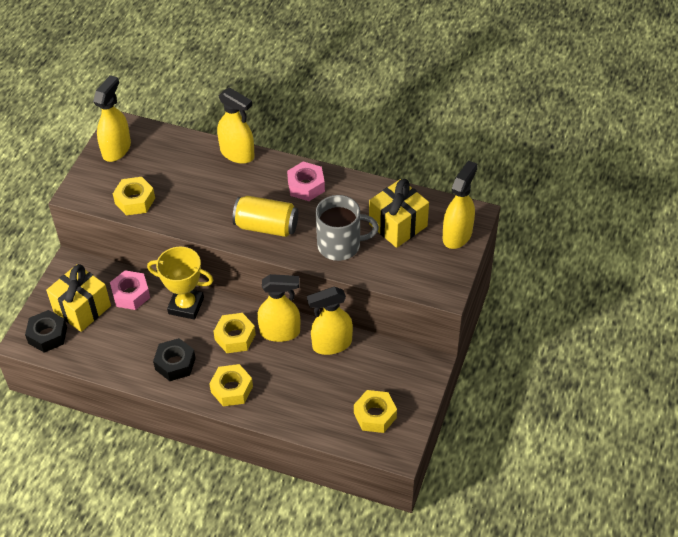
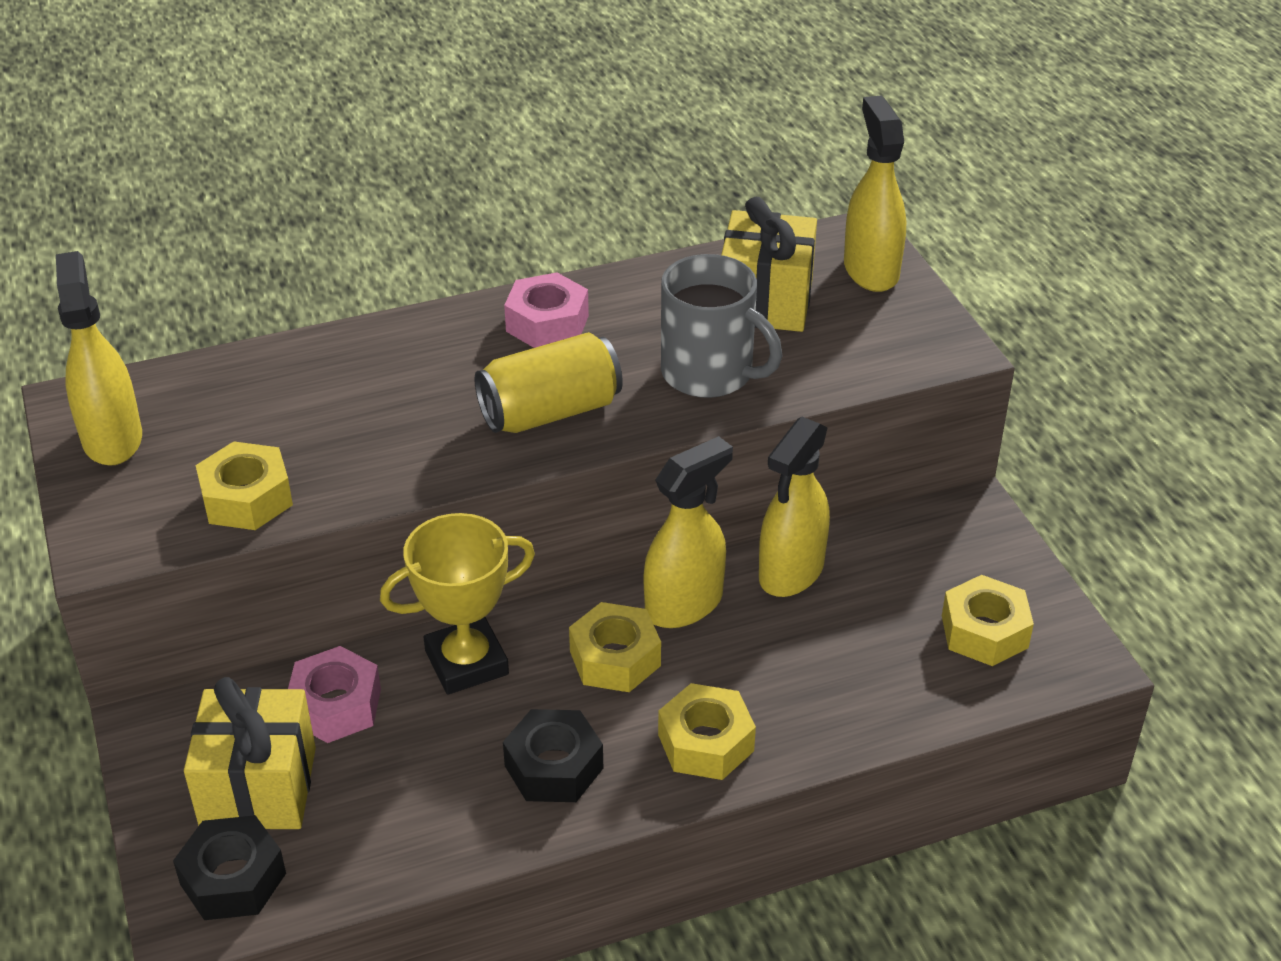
camera: 40 degrees left, 10 degrees down
(237, 154) = (366, 336): yellow spray bottle -> none
(340, 245) = (710, 373): grey mug -> grey mug turned 75 degrees clockwise

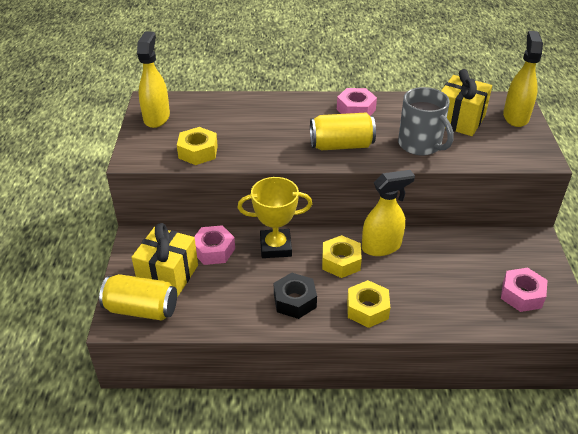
camera: 20 degrees right, 0 degrees up
(233, 878) = (141, 309): black nut -> yellow can
(791, 572) = (436, 245): yellow spray bottle -> none
(984, 631) = (521, 295): yellow nut -> pink nut

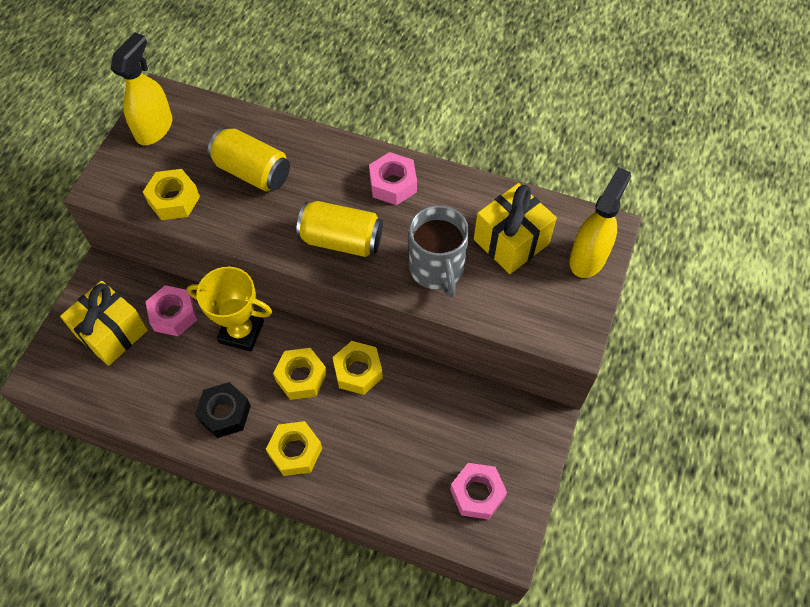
camera: 20 degrees right, 20 degrees up
(141, 309) = (67, 369): yellow can -> yellow can (252, 172)
(381, 247) = (358, 371): yellow spray bottle -> yellow nut

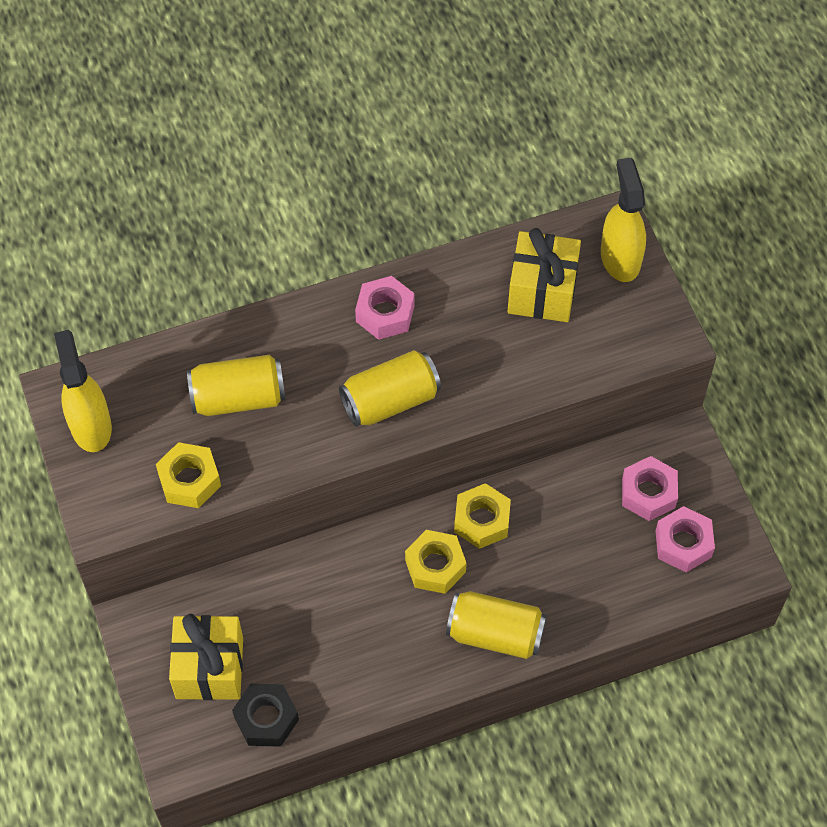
camera: 40 degrees left, 0 degrees up
(173, 315) = (253, 604): pink nut -> pink nut (648, 493)
(225, 413) = (397, 652): black nut -> black nut (266, 719)
(241, 332) = (336, 569): yellow trophy -> none
(295, 451) = (495, 633): yellow nut -> yellow can
(437, 269) = (501, 363): grey mug -> none

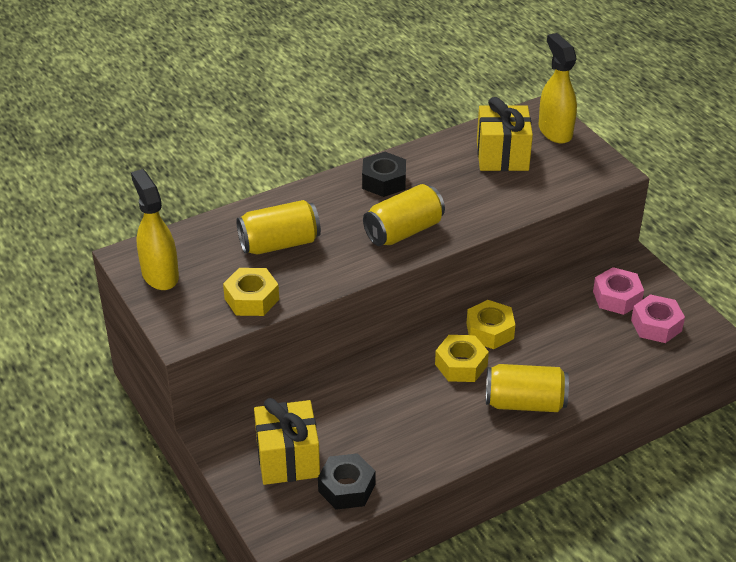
camera: 10 degrees left, 20 degrees down
(385, 313) = (384, 181): pink nut -> black nut

